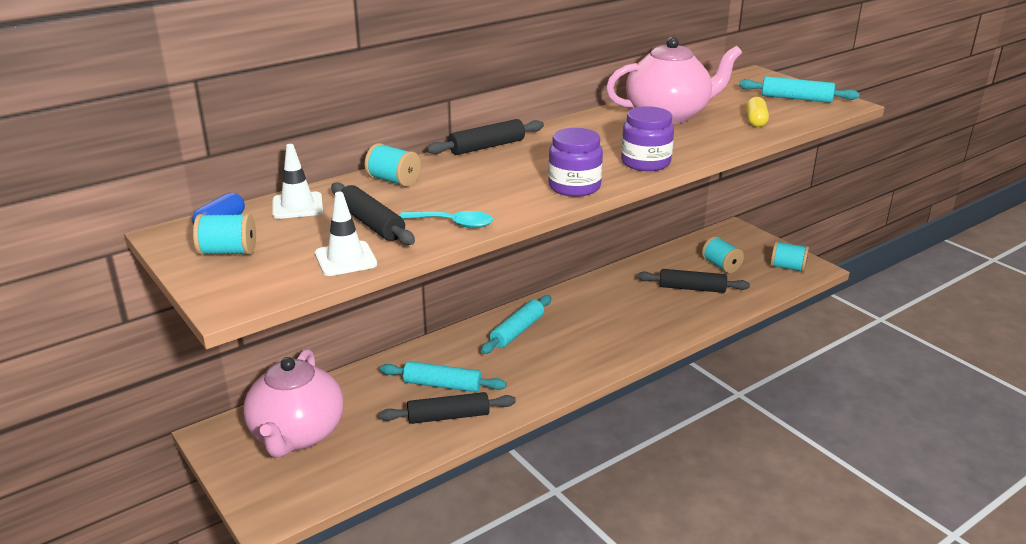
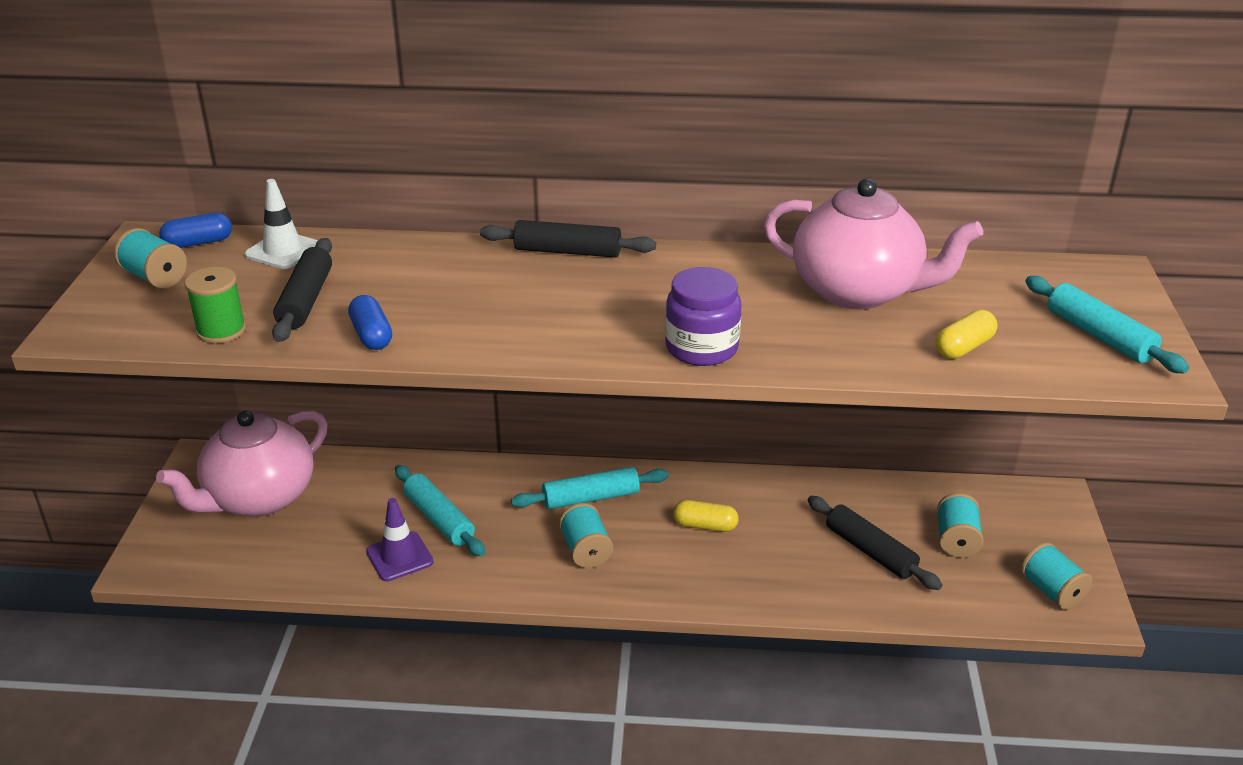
camera: 40 degrees right, 5 degrees up
(345, 259) = (221, 330): white traffic cone -> green spool
(393, 181) = (408, 257): turquoise spool -> turquoise spool (585, 550)
(448, 416) = (399, 557): black rolling pin -> purple traffic cone
(454, 224) = (371, 335): turquoise spoon -> blue capsule
(574, 187) = (563, 345): purple jar -> none
(598, 315) = (705, 526): none -> yellow capsule

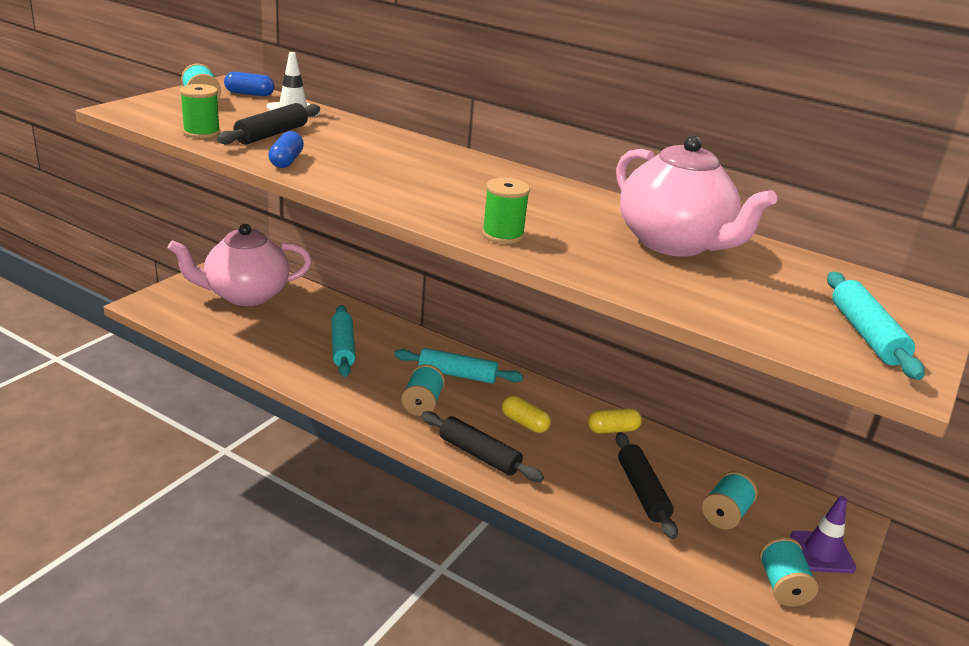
camera: 25 degrees right, 5 degrees down
(399, 557) = (296, 358): purple traffic cone -> purple traffic cone (822, 552)
(567, 251) = (477, 161): black rolling pin -> black rolling pin (479, 455)
(701, 348) = (503, 235): purple jar -> green spool
(963, 347) = (724, 301): yellow capsule -> yellow capsule (612, 430)

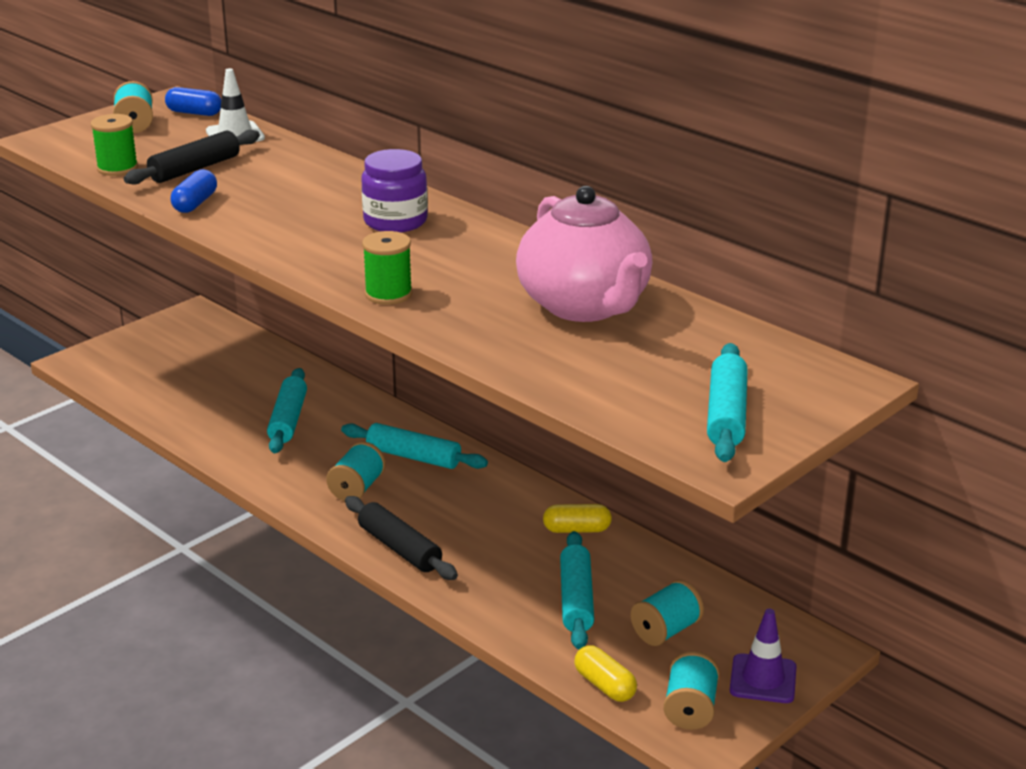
camera: 15 degrees right, 0 degrees up
(245, 295) = (195, 353): pink teapot -> none
(469, 176) = (395, 221): none -> purple jar
(524, 423) = (470, 516): yellow capsule -> yellow capsule (604, 685)
(642, 491) = (576, 599): black rolling pin -> turquoise rolling pin

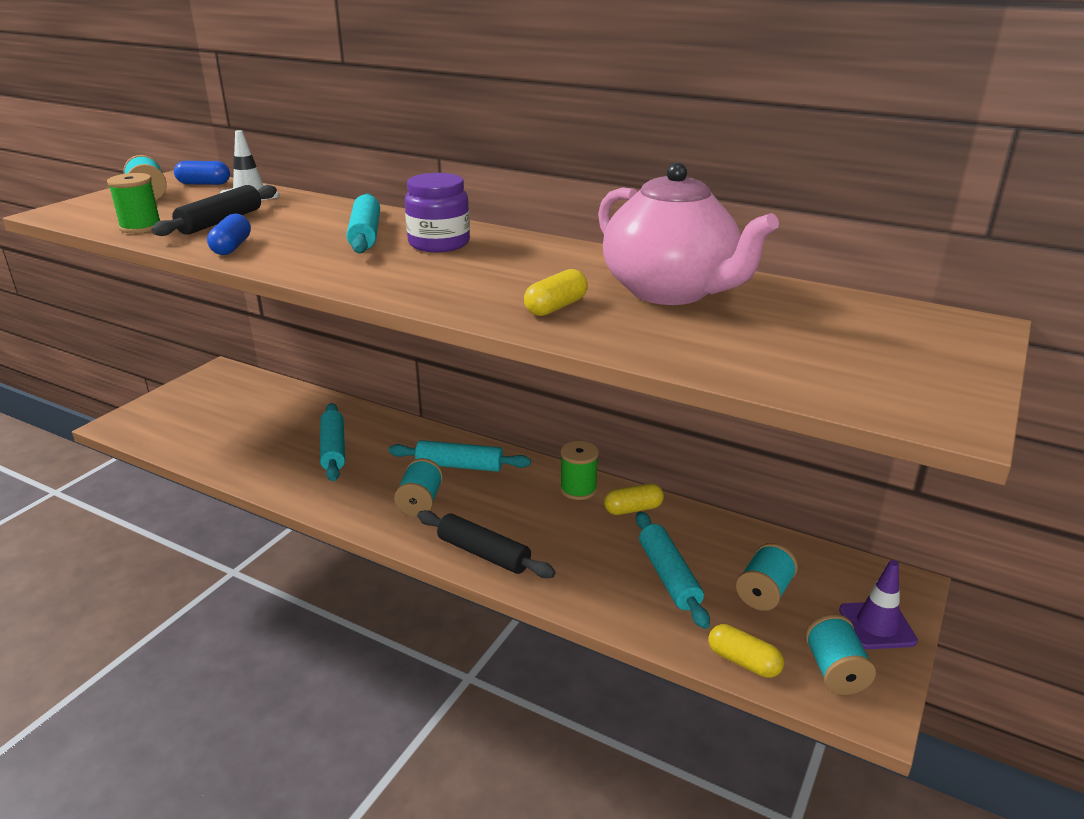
camera: 15 degrees left, 0 degrees up
(388, 294) = (472, 301): green spool -> green spool (578, 489)
(462, 310) = (556, 307): none -> yellow capsule
(726, 415) = (899, 371): turquoise rolling pin -> turquoise rolling pin (365, 234)

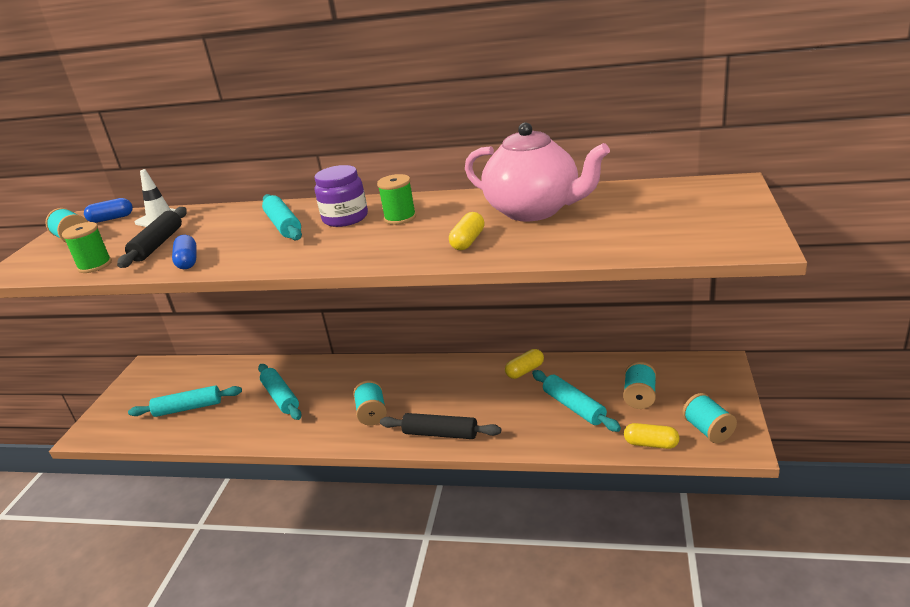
camera: 15 degrees left, 0 degrees up
(459, 466) = (385, 379): turquoise rolling pin -> turquoise rolling pin (188, 408)
(578, 489) = (480, 369): green spool -> green spool (400, 218)
(877, 625) = (717, 394): purple traffic cone -> none

